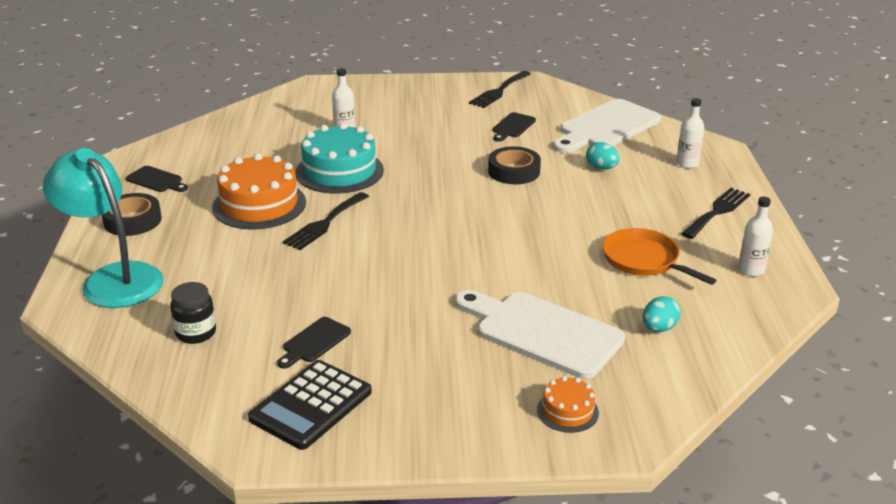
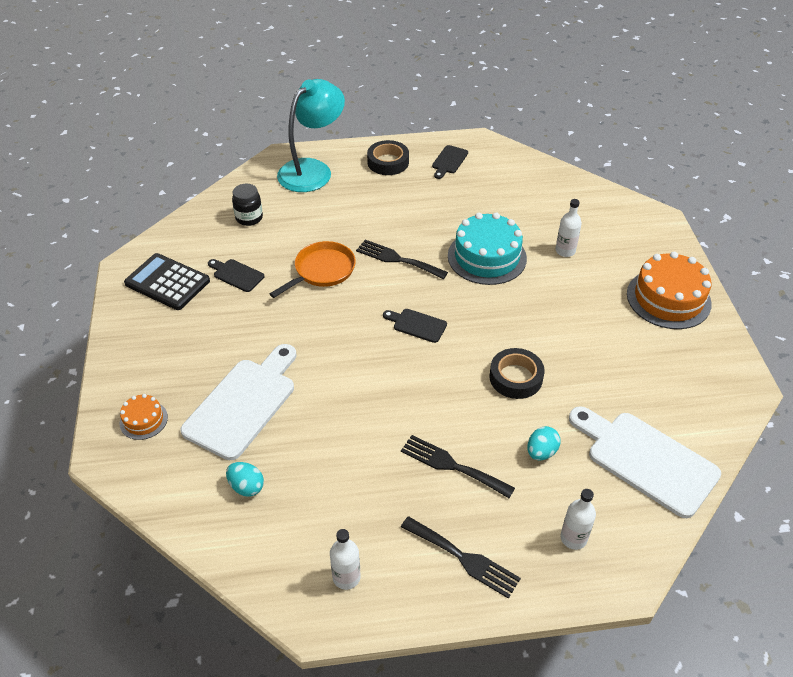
camera: 85 degrees right, 15 degrees up
(259, 205) = (421, 219): orange cake -> orange cake (668, 298)
(499, 91) = (704, 359): black fork -> black fork (452, 465)
(512, 126) = (617, 374): black cutting board -> black cutting board (417, 325)
(644, 260) = (358, 482): orange pan -> orange pan (322, 271)

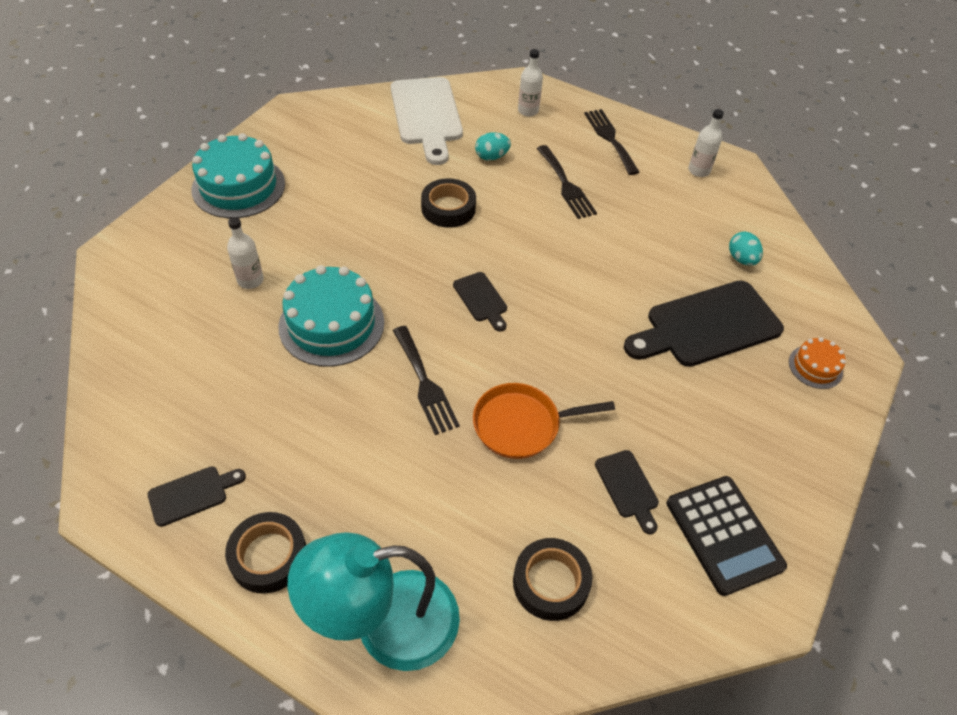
camera: 145 degrees left, 5 degrees up
(243, 404) = (707, 326): white cutting board -> black cutting board
(249, 218) = (551, 582): black jar -> black tape
(668, 298) = (238, 186): orange cake -> turquoise cake

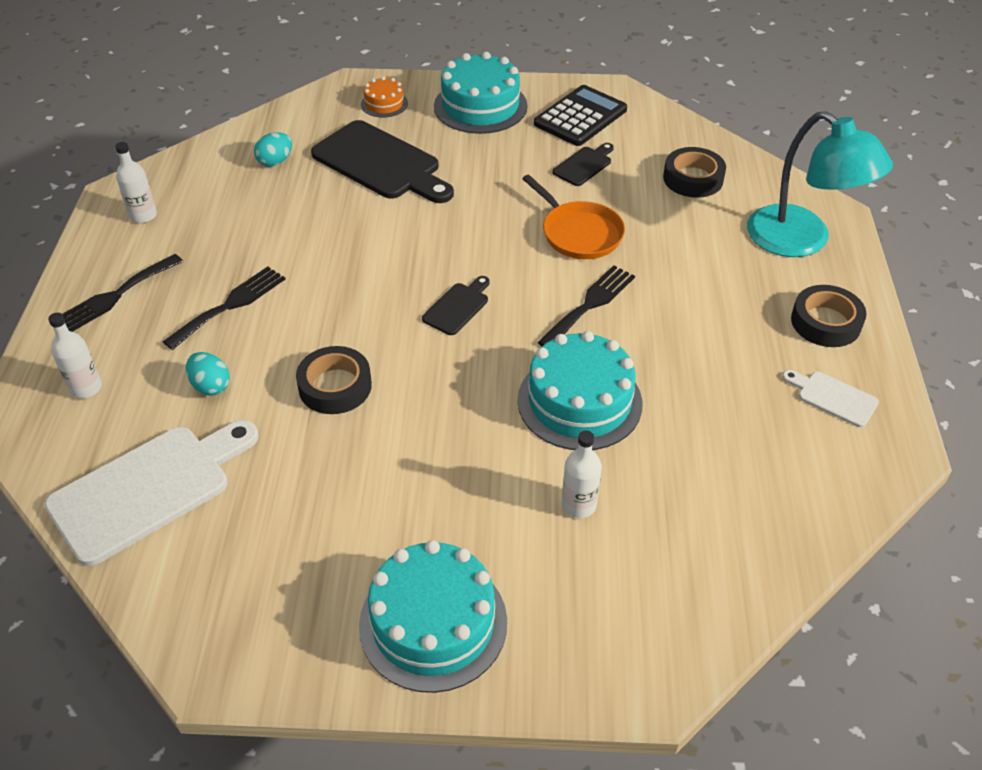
camera: 115 degrees left, 5 degrees down
(192, 494) = (833, 397): black cutting board -> white cutting board
(782, 447) = (480, 106): none -> turquoise cake

